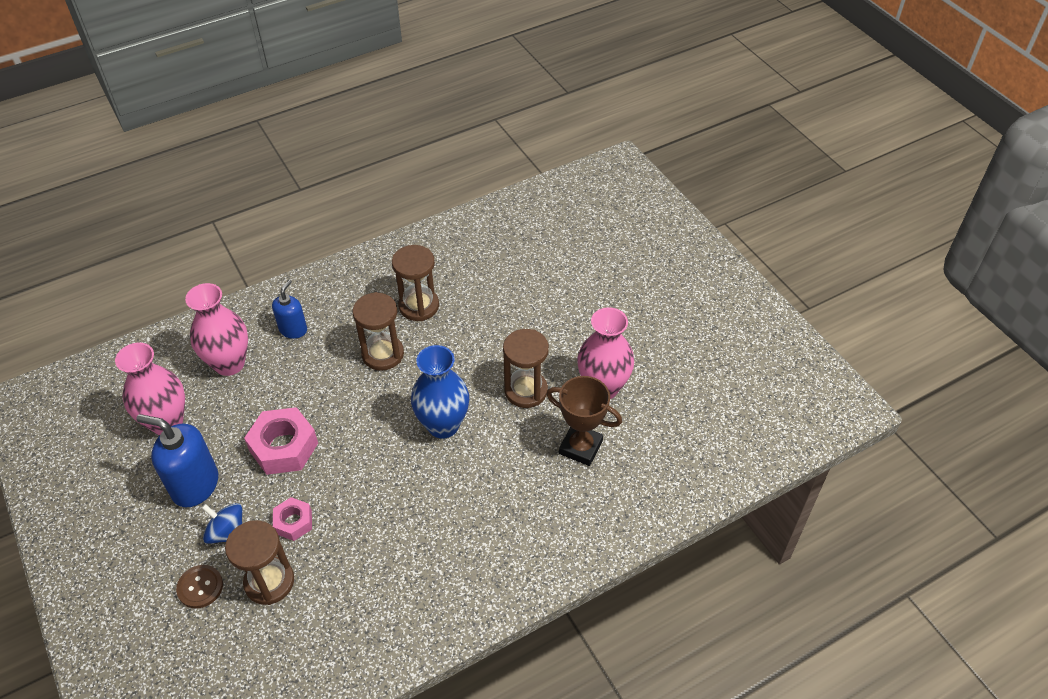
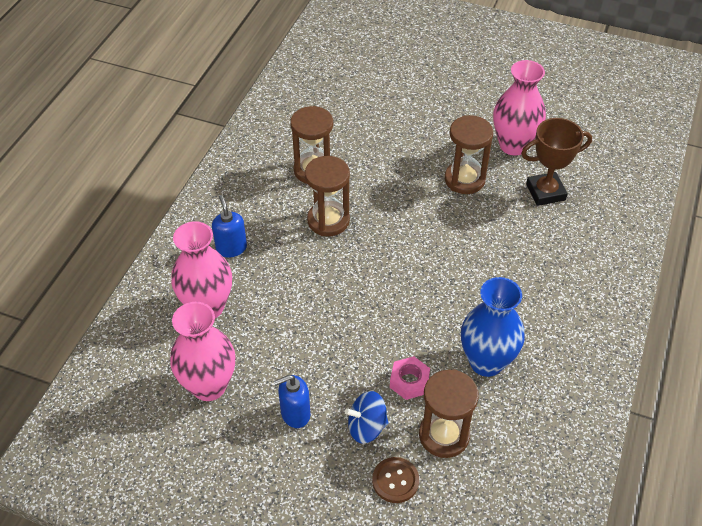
camera: 40 degrees left, 0 degrees up
(195, 485) = (295, 414): blue soap dispenser -> blue soap dispenser, size x0.60
(284, 447) = (333, 336): pink nut -> none
(443, 425) = (435, 240): blue vase -> blue vase (486, 362)

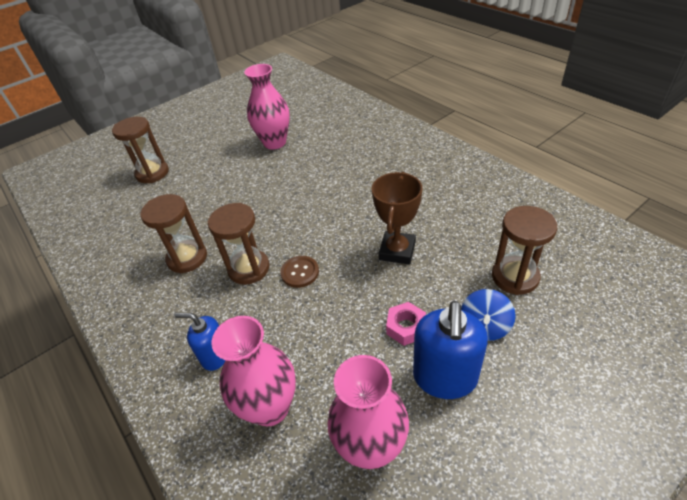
camera: 55 degrees left, 5 degrees down
(295, 414) = (445, 378): blue soap dispenser -> blue soap dispenser, size x1.65
(395, 481) = (549, 327): brown button -> brown button (300, 272)
(409, 381) = (451, 279): pink nut -> pink nut (406, 327)
(464, 179) = (282, 176): brown hourglass -> brown hourglass (152, 173)
(486, 362) = (456, 226): blue vase -> none
(545, 192) = (328, 143): brown trophy -> brown trophy (397, 251)

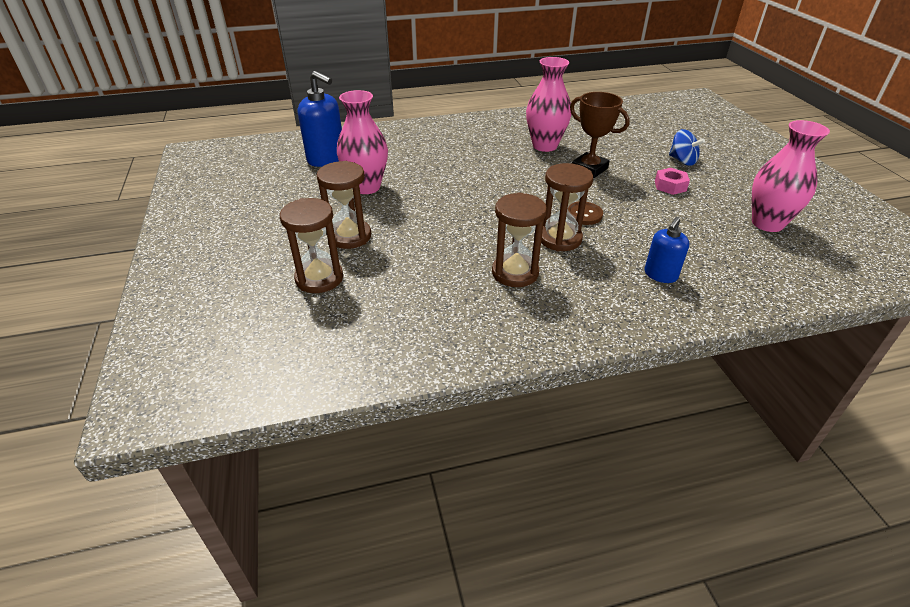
camera: 70 degrees left, 5 degrees down
(270, 407) = (724, 257): pink vase -> pink vase (544, 146)
(445, 378) = (719, 185): blue soap dispenser -> blue soap dispenser (326, 159)
(515, 277) = (644, 139): brown hourglass -> brown hourglass (349, 236)

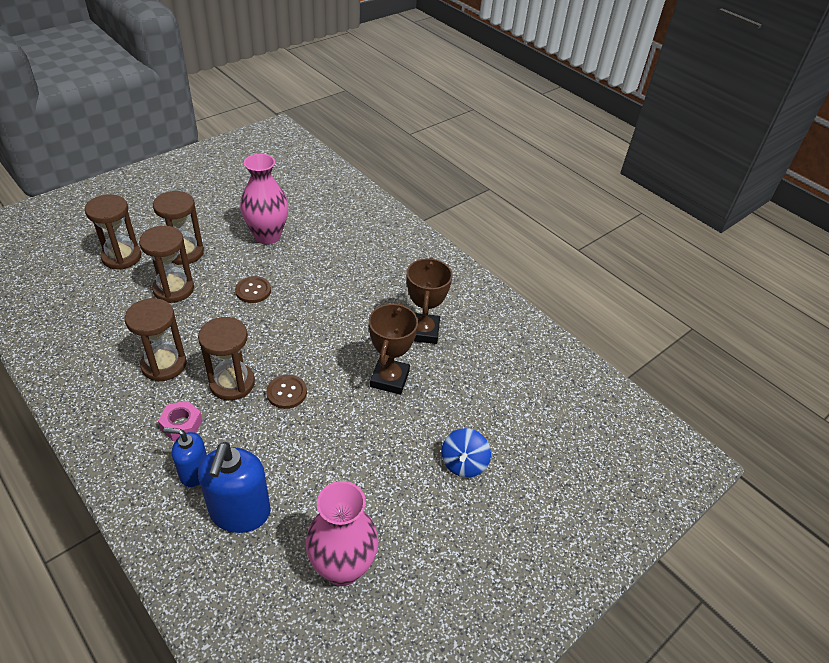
camera: 60 degrees right, 5 degrees up
(326, 159) = (305, 198): blue soap dispenser -> blue soap dispenser (240, 512)
(404, 251) = (174, 289): none -> brown hourglass
(441, 208) = (253, 290): none -> brown button
(544, 146) = (423, 331): pink vase -> brown trophy
(670, 186) = (388, 458): pink nut -> pink nut (181, 425)

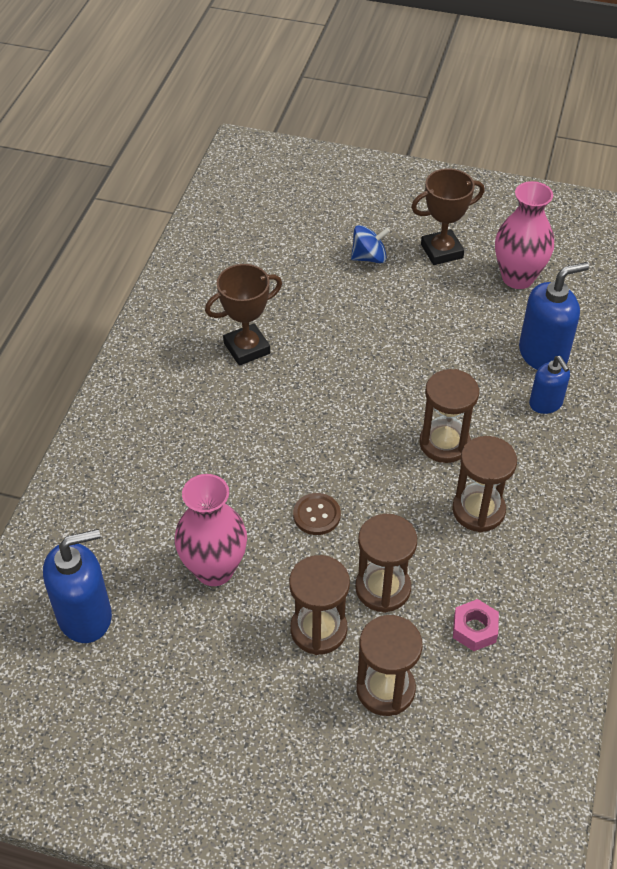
camera: 120 degrees left, 5 degrees up
(181, 425) = (518, 445): pink nut -> pink nut (474, 629)
(286, 392) = (414, 399): brown button -> none
(294, 187) = (85, 616): none -> blue soap dispenser
(389, 379) = (329, 341): brown trophy -> brown trophy (441, 251)

